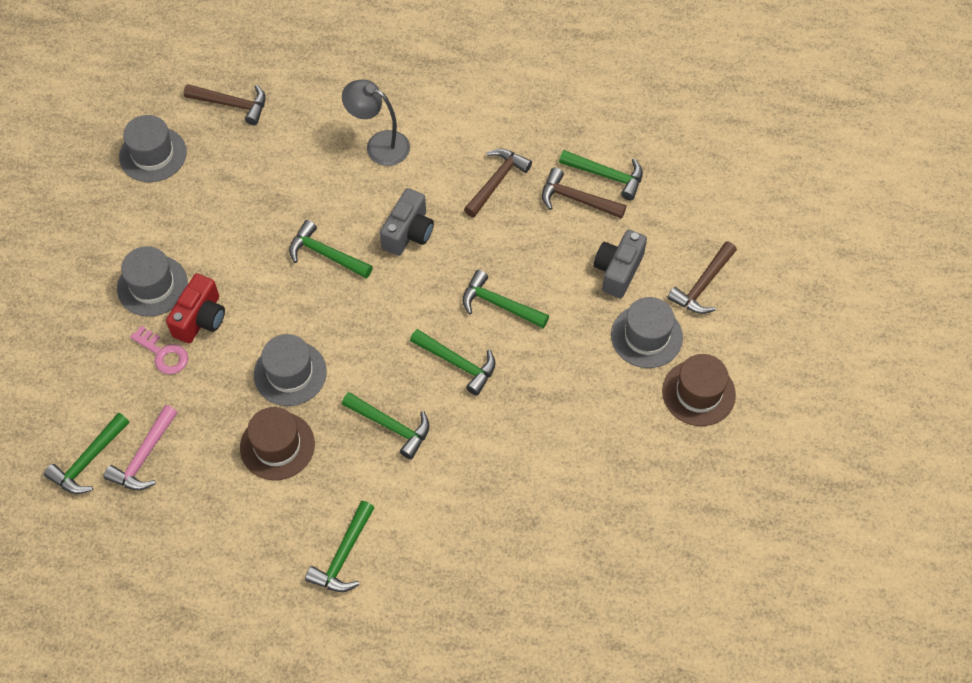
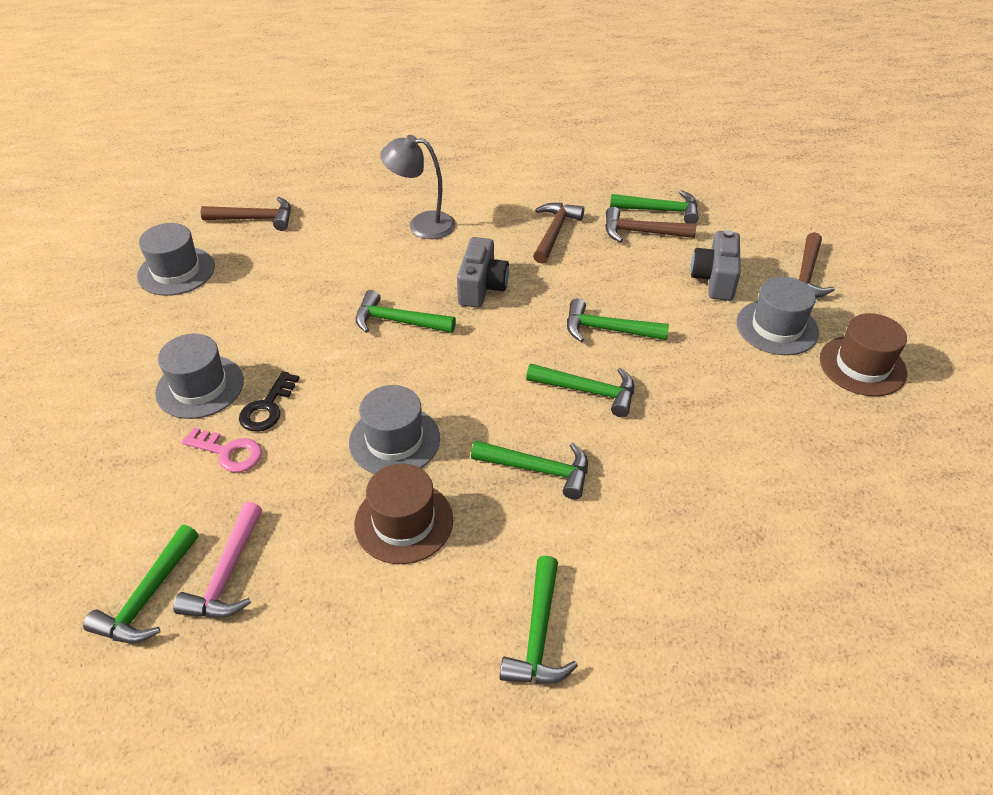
camera: 15 degrees left, 15 degrees down
(200, 319) = (267, 407): red camera -> black key

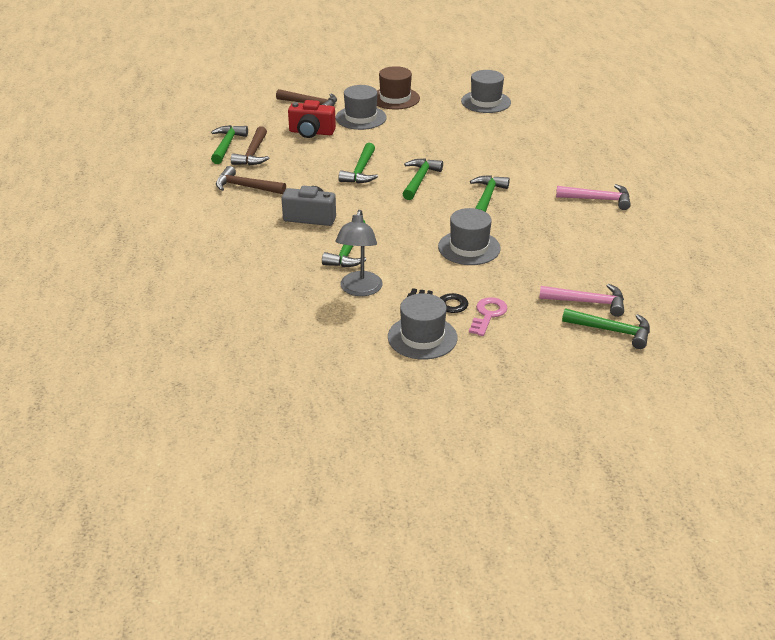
camera: 90 degrees left, 10 degrees down
(176, 271) = (269, 374): grey hat -> grey hat (486, 102)
(255, 219) = (192, 337): brown hammer -> none
(404, 522) = (534, 241): brown hat -> none
(422, 224) = (222, 245): grey lamp -> grey lamp (359, 290)
(538, 634) = (598, 200): green hammer -> pink hammer
(714, 279) = (311, 132): grey camera -> red camera

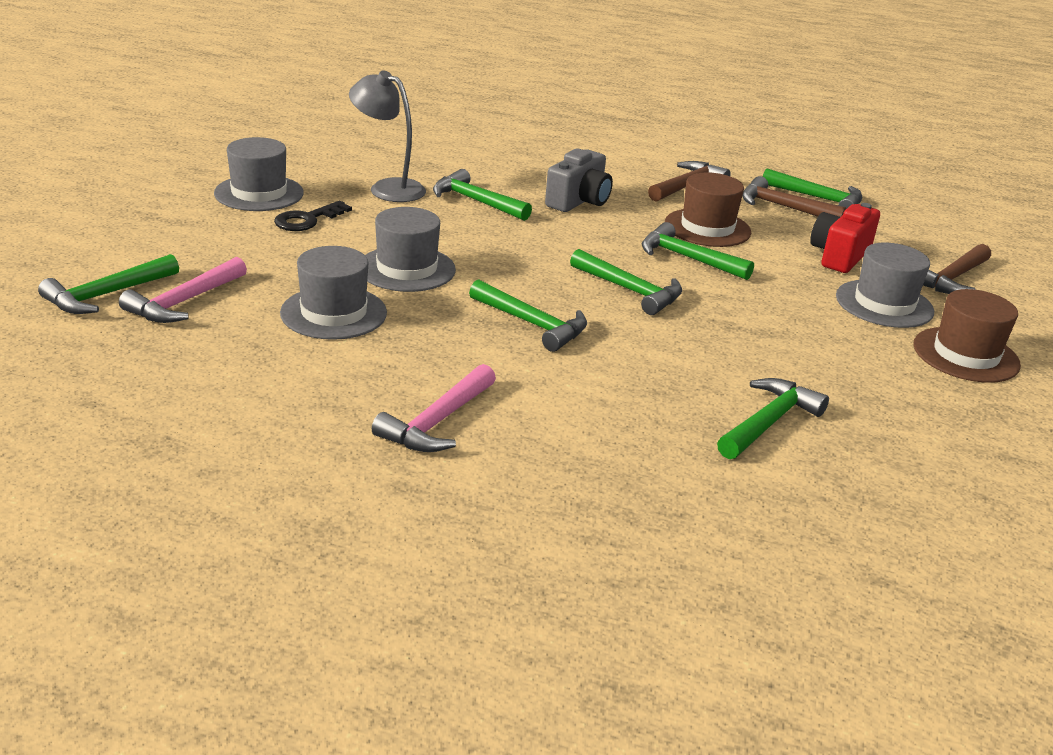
camera: 110 degrees right, 5 degrees down
(310, 171) = (707, 228): none -> brown hat
(486, 102) = (930, 448): grey hat -> grey hat (333, 313)
(488, 315) = (249, 235): pink key -> none
(506, 132) = (769, 422): none -> green hammer

